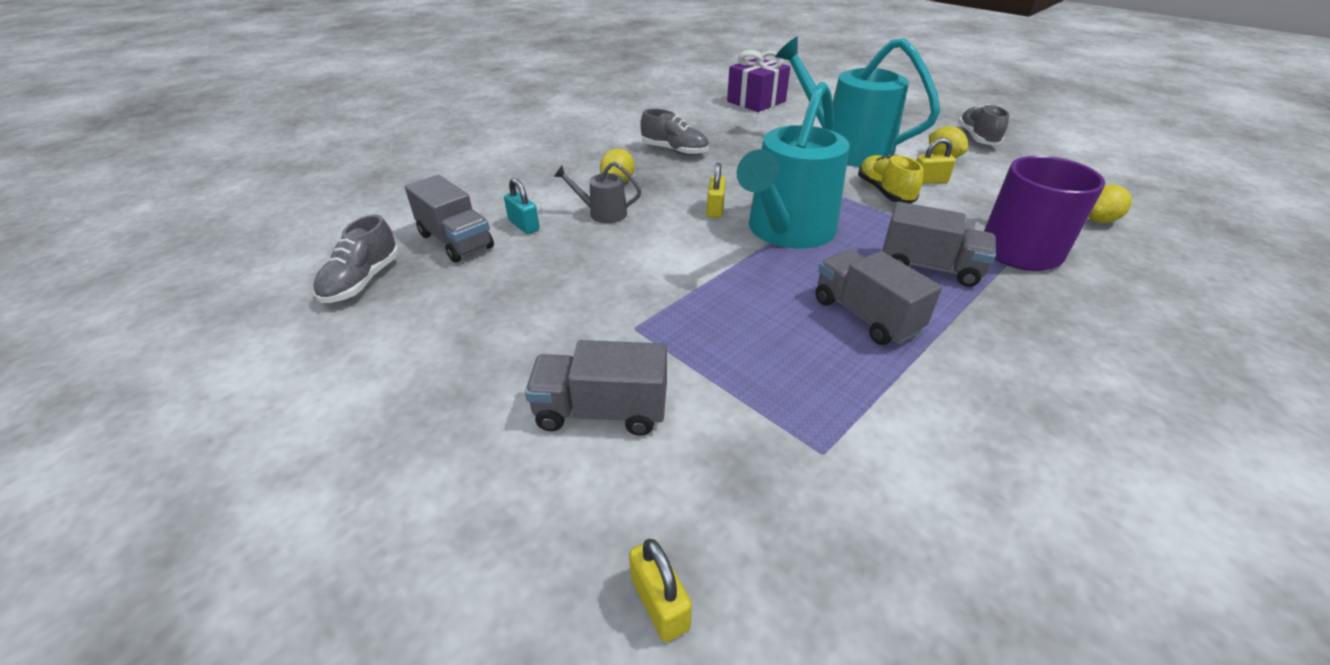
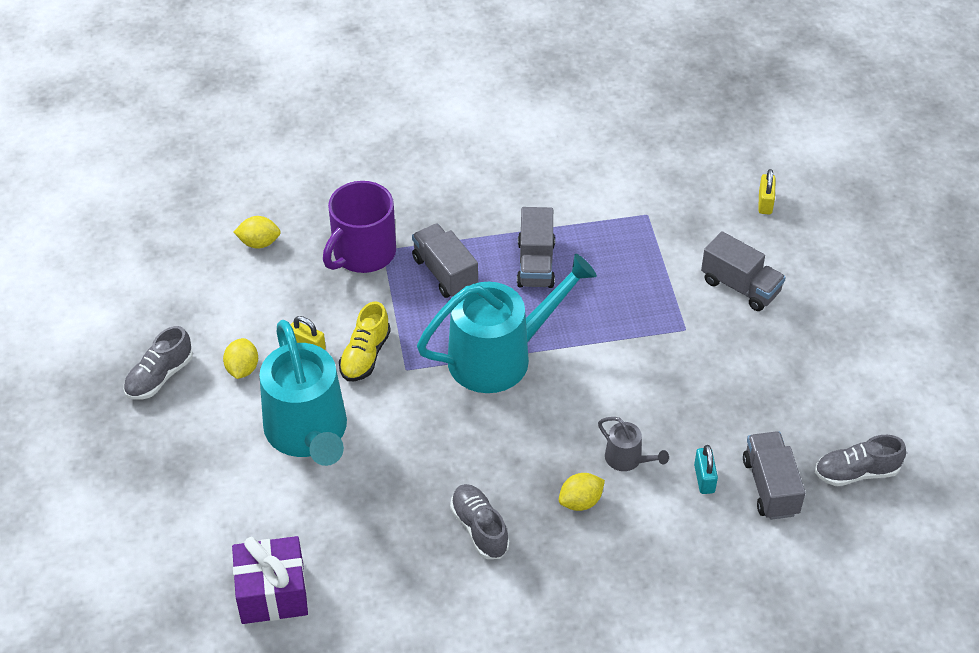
camera: 145 degrees left, 10 degrees up
(362, 281) = (856, 472): grey shoe -> grey shoe turned 150 degrees counterclockwise
(715, 209) = (529, 412): yellow padlock -> none

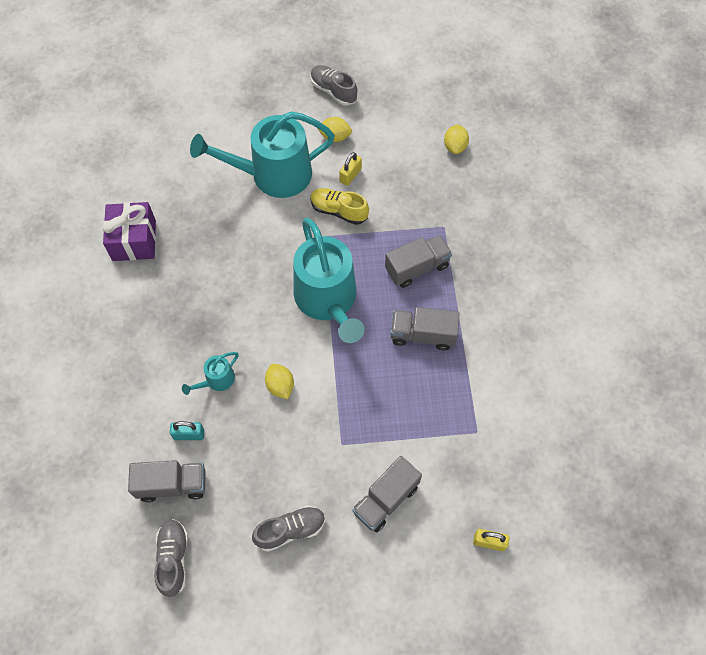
camera: 95 degrees right, 15 degrees up
(272, 593) = (149, 153): purple gift -> purple gift (134, 240)
(363, 253) = (441, 213): purple mug -> none
(479, 528) = (174, 274): grey shoe -> grey shoe (290, 530)
(580, 501) = (184, 342): yellow lemon -> yellow lemon (280, 386)
(627, 459) = (217, 380): grey watering can -> turquoise watering can

